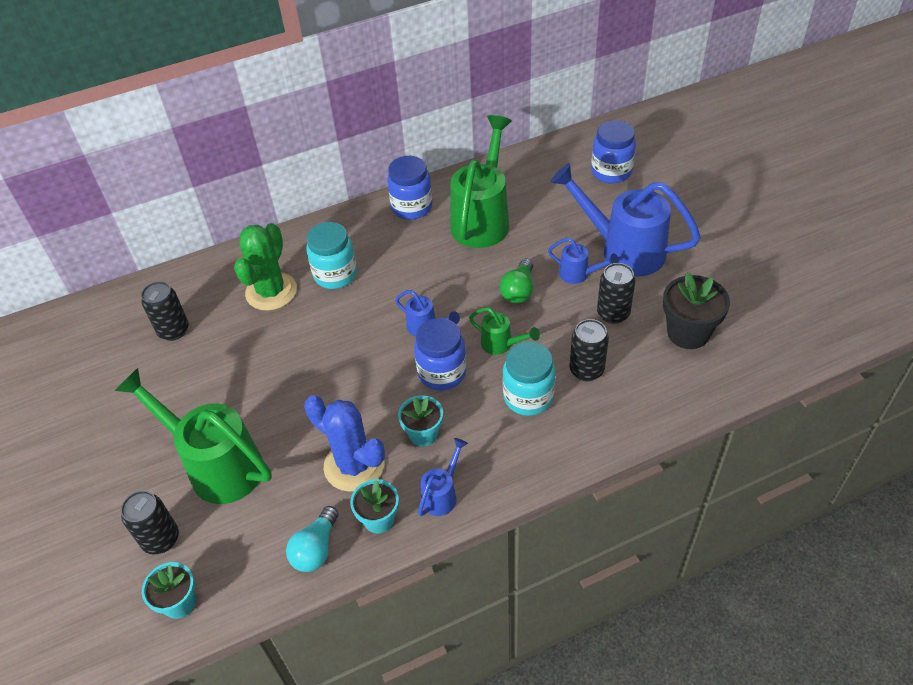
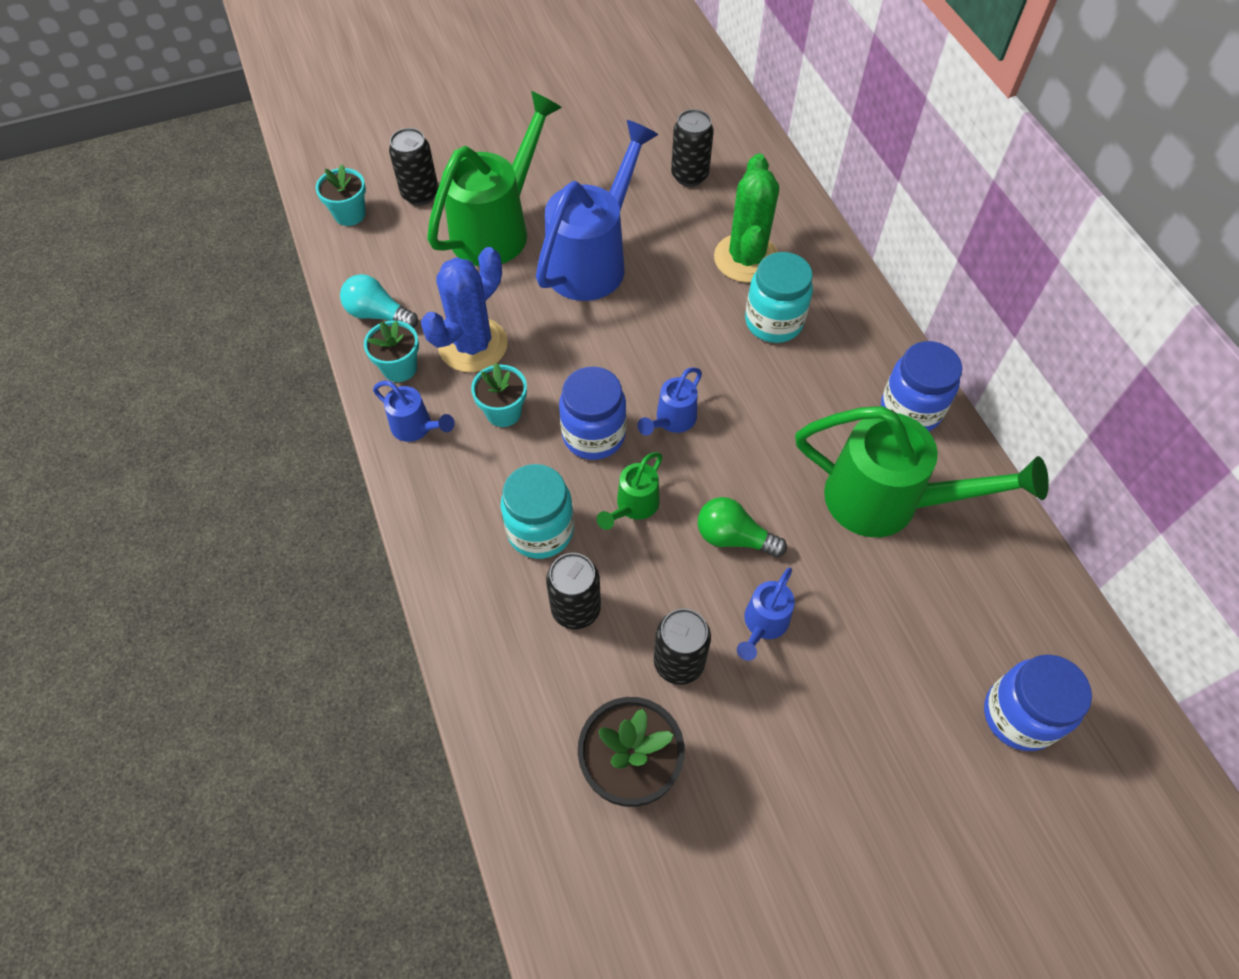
camera: 90 degrees right, 10 degrees up
(271, 292) = (746, 258): green cactus -> green cactus turned 75 degrees clockwise
(623, 250) = (817, 701): blue watering can -> blue watering can (593, 259)

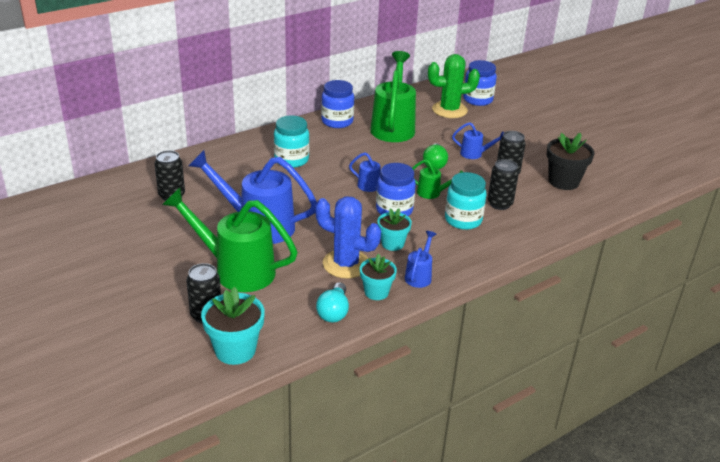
camera: 105 degrees left, 25 degrees down
(349, 214) = (235, 350): turquoise flower pot -> turquoise flower pot, size x1.52
(746, 258) = (244, 171): green cactus -> green cactus (449, 110)

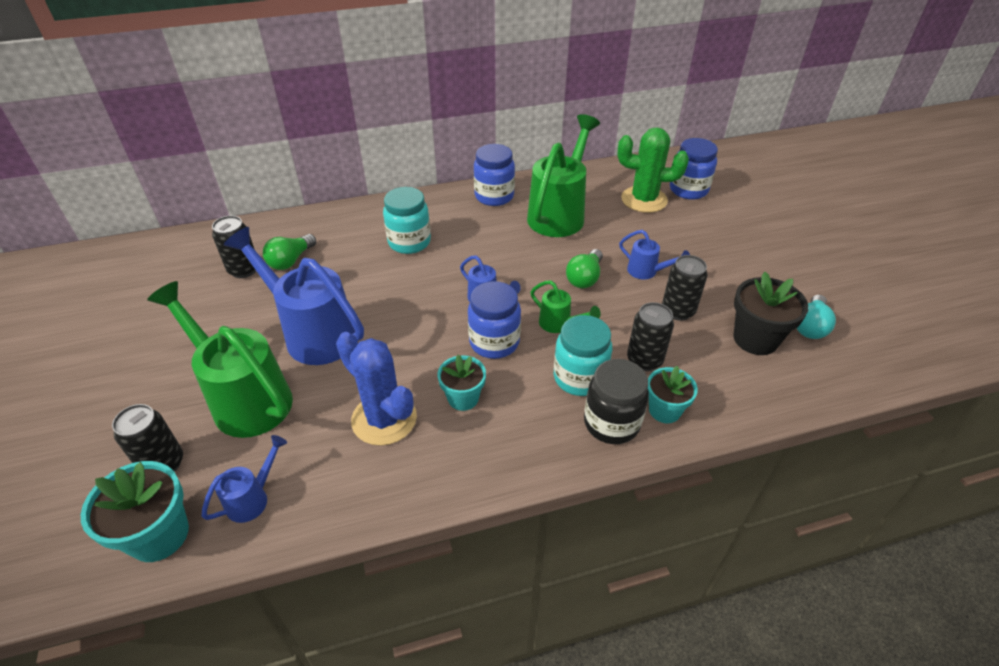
camera: 20 degrees right, 10 degrees up
(206, 185) = (291, 261): none -> green light bulb
(334, 312) = (321, 500): turquoise light bulb -> turquoise light bulb (810, 326)
(376, 292) = (397, 478): turquoise flower pot -> turquoise flower pot (664, 410)
(419, 275) = (471, 463): blue watering can -> blue watering can (253, 498)
(496, 240) = (611, 423): none -> black jar

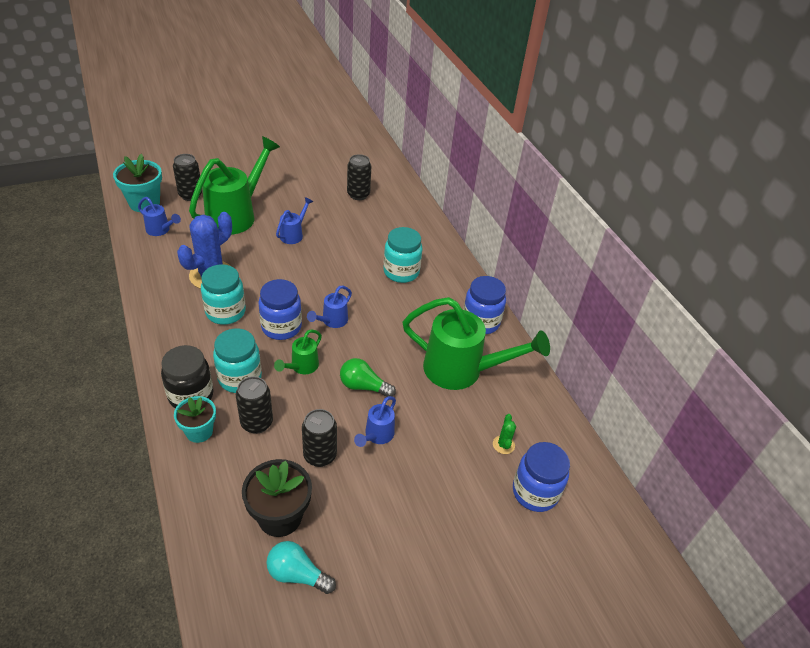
camera: 80 degrees right, 0 degrees up
(291, 261) = (370, 214): green light bulb -> none
(312, 332) = (294, 234): blue watering can -> blue watering can, size x0.47
(463, 398) = (225, 312): turquoise flower pot -> turquoise jar
(644, 200) = (503, 445): green cactus -> green cactus, size x0.43

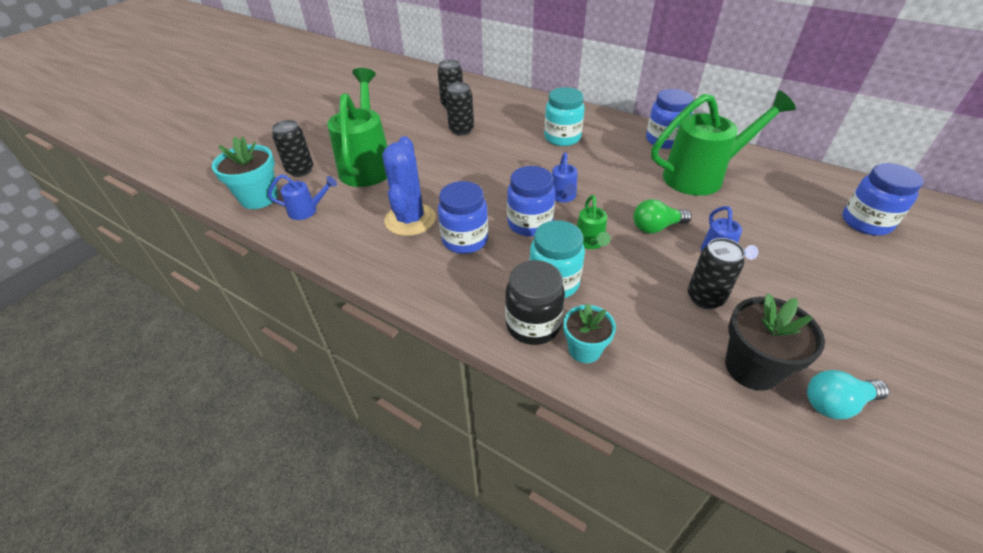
camera: 30 degrees left, 0 degrees up
(225, 312) = (465, 240): turquoise jar -> blue jar
(256, 423) = (621, 308): black can -> black can (461, 130)
(294, 234) = (440, 154): blue watering can -> none
(503, 445) = (801, 206): green cactus -> none

